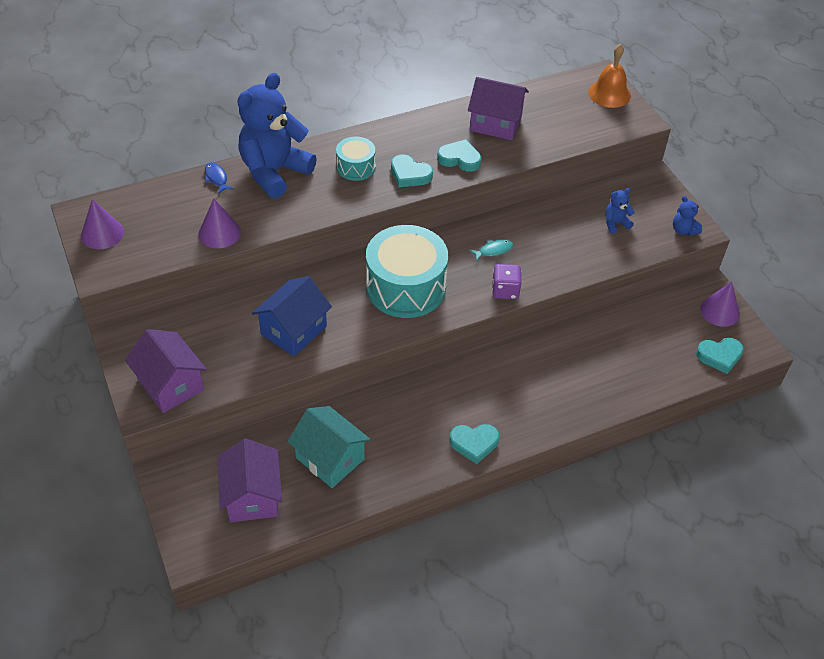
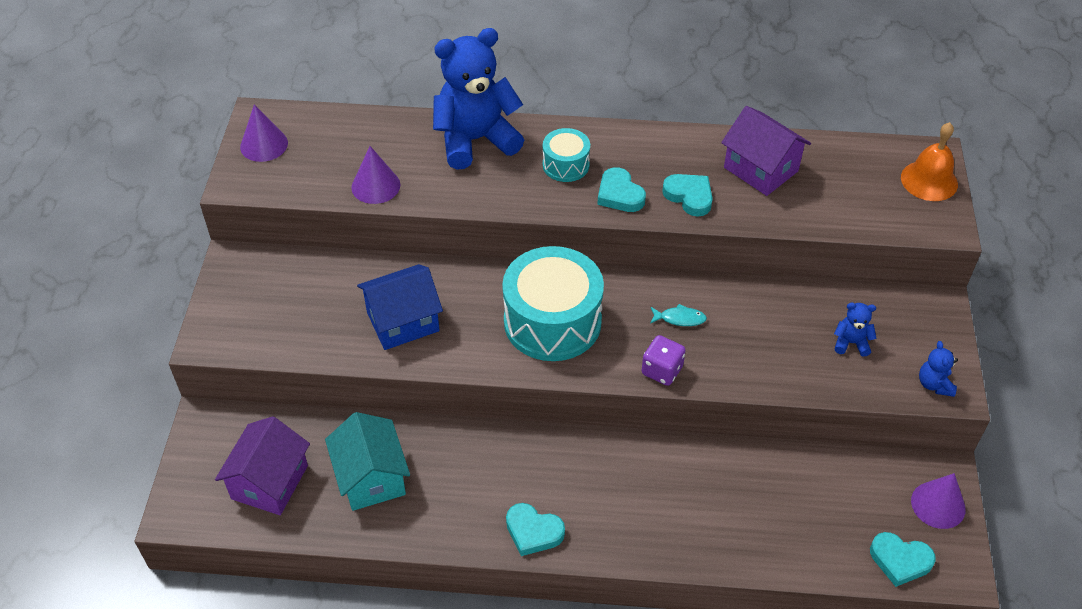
camera: 30 degrees right, 0 degrees up
(170, 384) = (246, 329): purple house -> none
(216, 178) = (412, 126): blue fish -> none

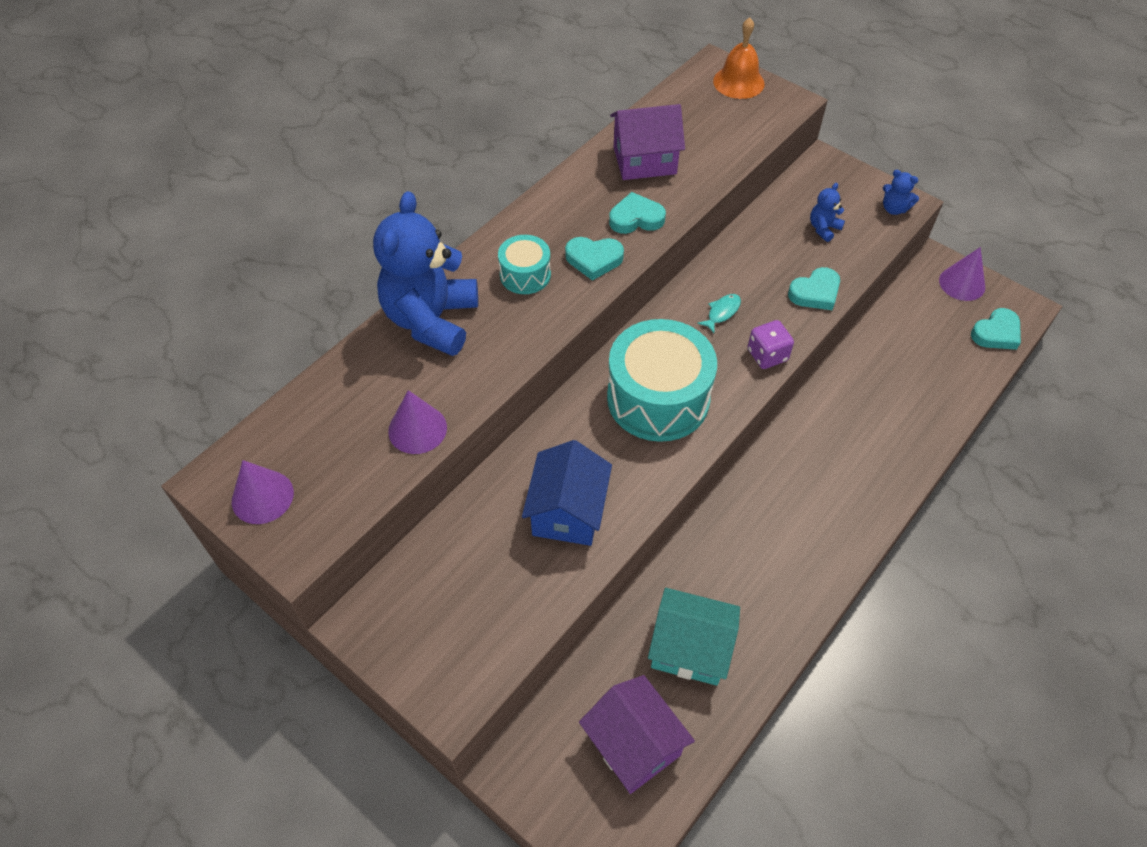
camera: 55 degrees left, 5 degrees up
(533, 532) = (831, 550): turquoise heart -> turquoise heart (815, 293)

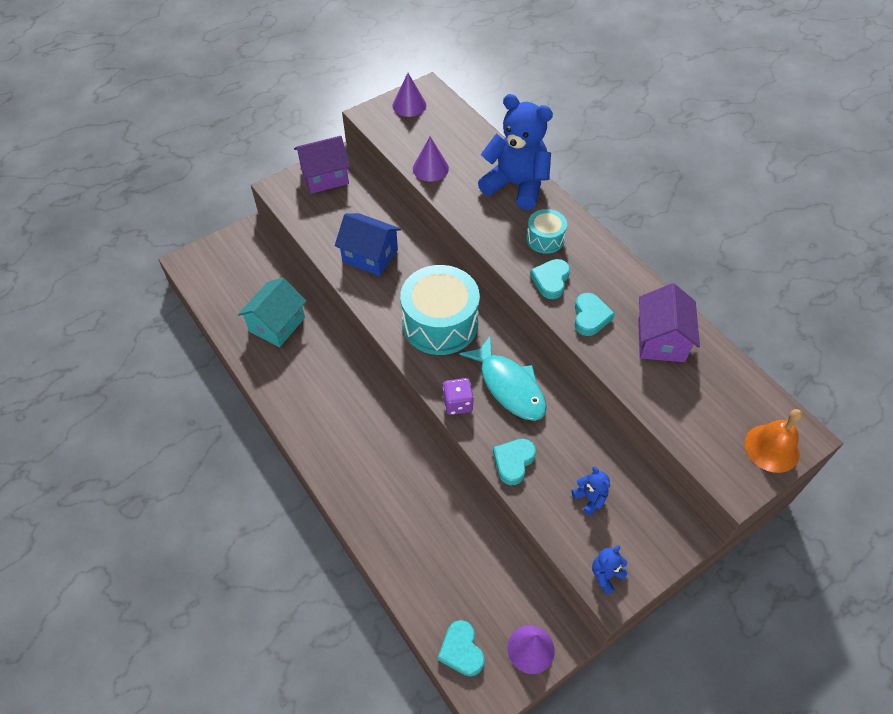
camera: 105 degrees right, 0 degrees up
(634, 744) = (236, 284): purple house -> purple house (325, 177)
(722, 312) = (509, 386): turquoise fish -> turquoise fish, size x2.34
(815, 293) = (513, 462): turquoise heart -> turquoise heart turned 45 degrees clockwise

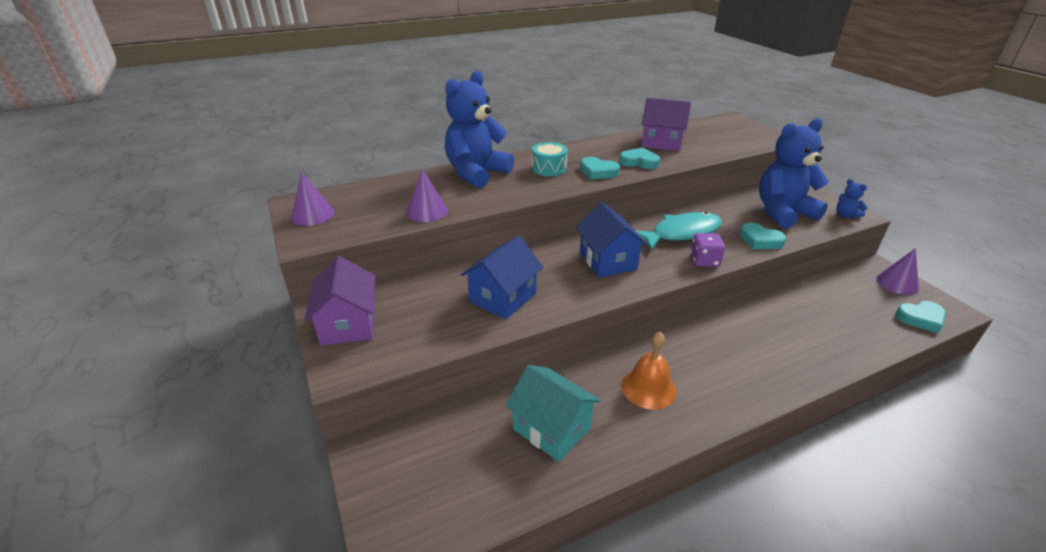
camera: 80 degrees left, 20 degrees down
(440, 323) = (607, 261): turquoise drum -> blue house
(590, 498) = (783, 213): blue teddy bear -> blue teddy bear, size x2.42
(772, 448) = (747, 126): orange bell -> orange bell (648, 388)

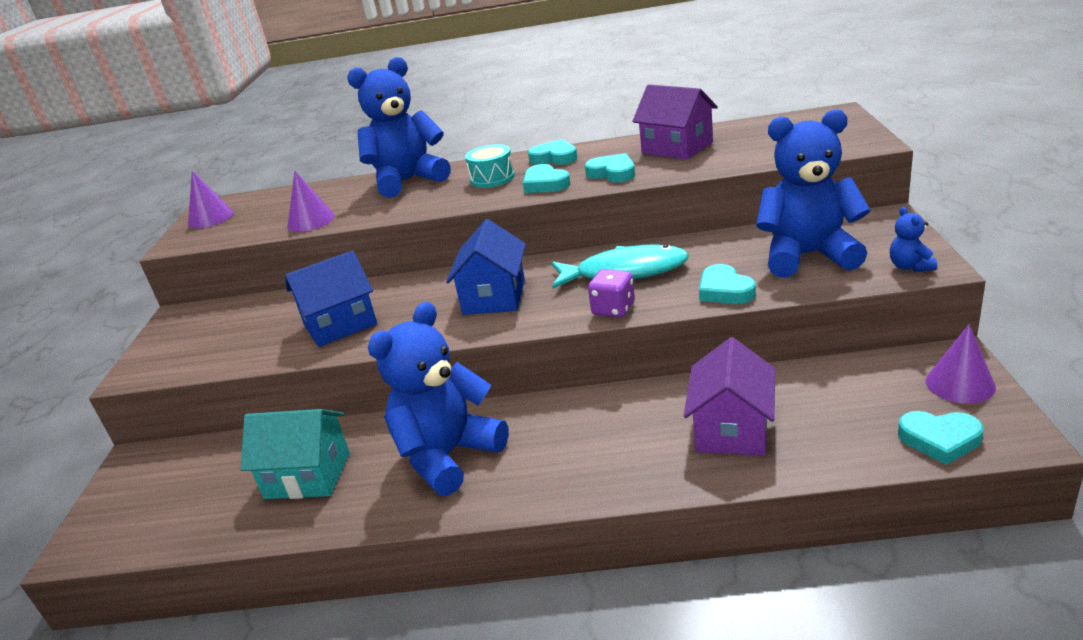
camera: 30 degrees right, 5 degrees down
(348, 324) = (181, 332): purple house -> purple house (731, 429)
(552, 428) = (308, 475): turquoise house -> turquoise house turned 60 degrees counterclockwise
(579, 151) = (554, 158): none -> turquoise heart
(648, 388) = (448, 456): orange bell -> blue teddy bear

